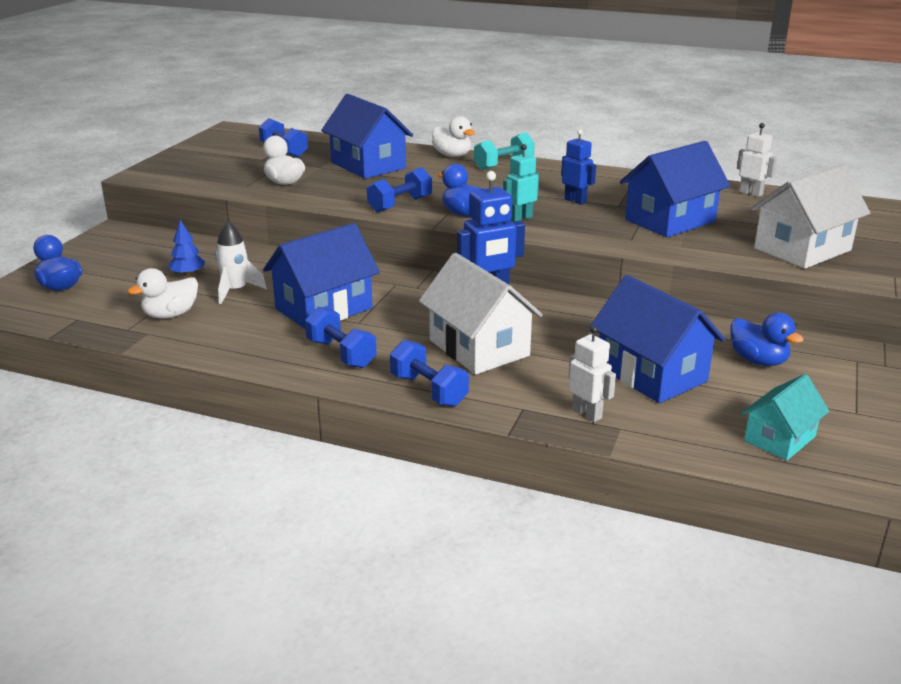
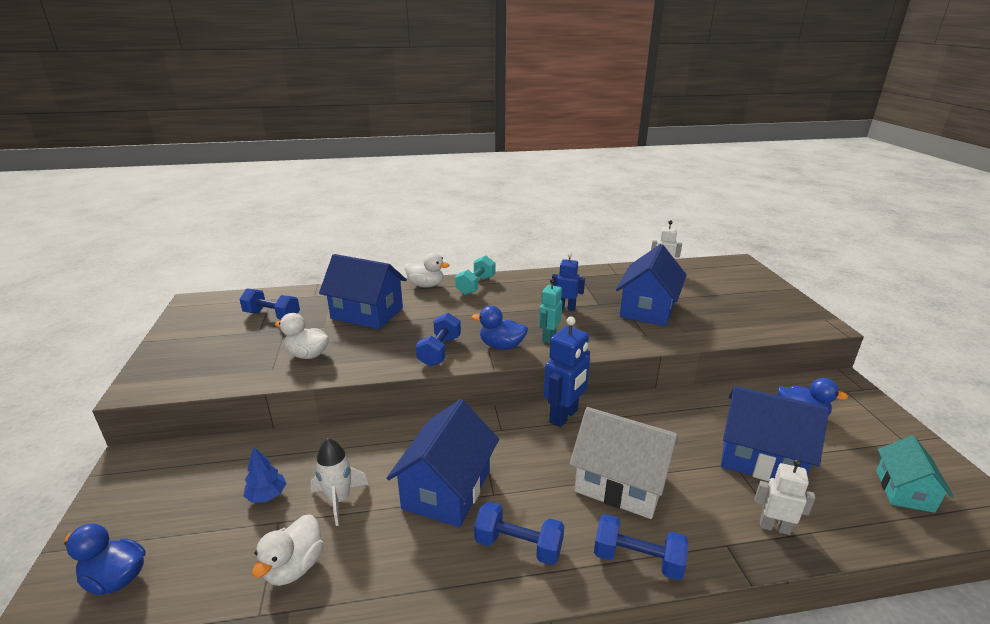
camera: 30 degrees left, 0 degrees up
(802, 249) = (752, 312): white house -> none

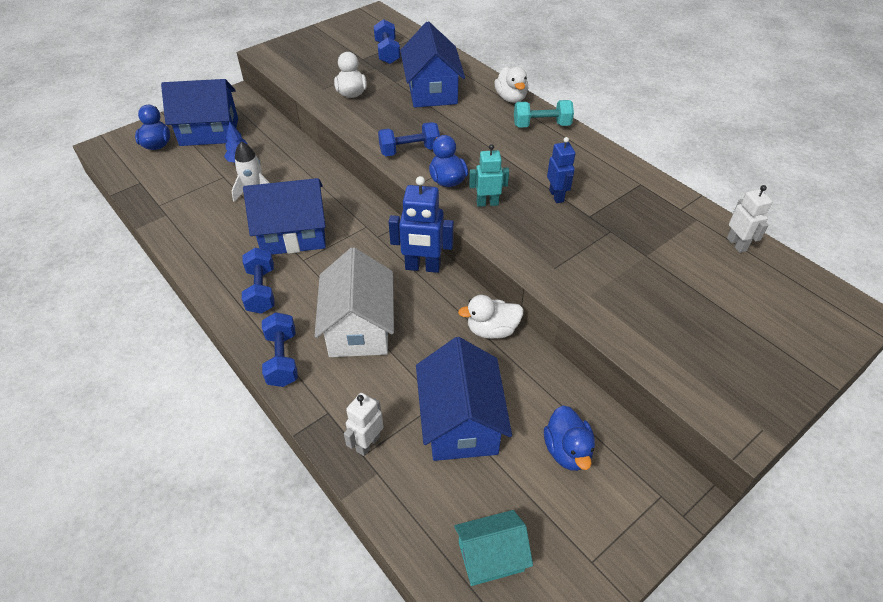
camera: 60 degrees right, 20 degrees up
(294, 567) = (194, 201): white duck -> white duck (492, 330)
(647, 309) = (615, 255): blue house -> blue house (209, 132)
(774, 527) = (367, 443): white robot -> white robot turned 135 degrees counterclockwise

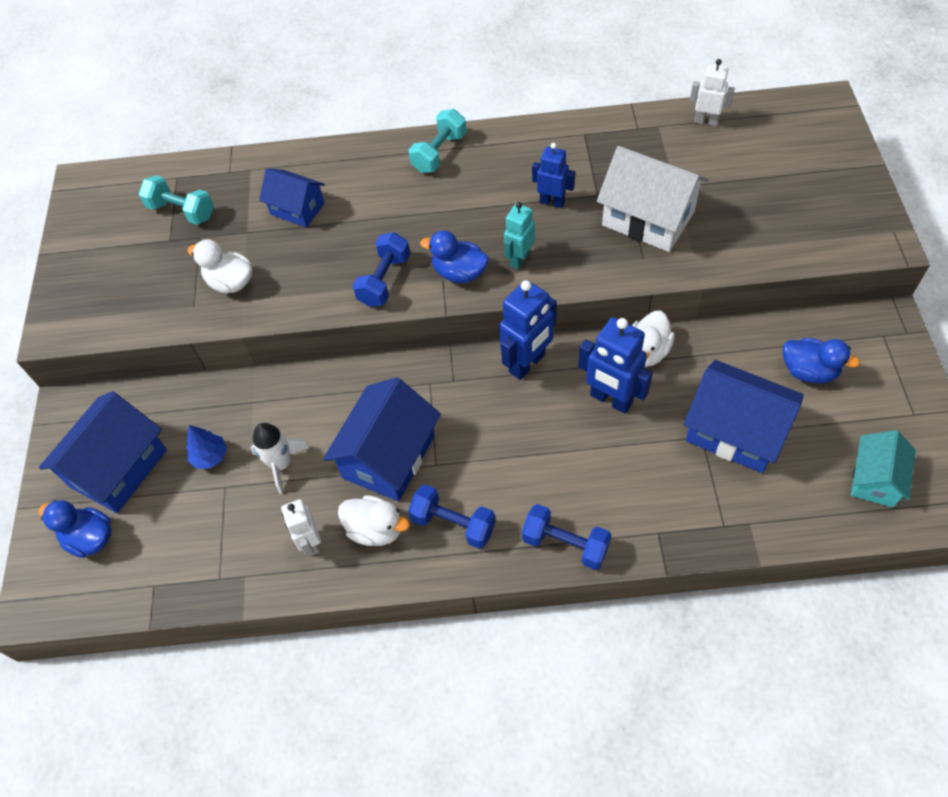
camera: 50 degrees left, 10 degrees up
(359, 328) = (570, 457): white house -> white house (648, 219)
(367, 443) = (714, 516): white robot -> white robot (310, 543)
(387, 52) = (181, 211): blue dumbbell -> turquoise dumbbell
(429, 328) = (611, 399): none -> blue robot
(432, 91) = (297, 209): blue house -> blue house, size x0.61
(511, 98) = (373, 151): white duck -> white duck (375, 529)

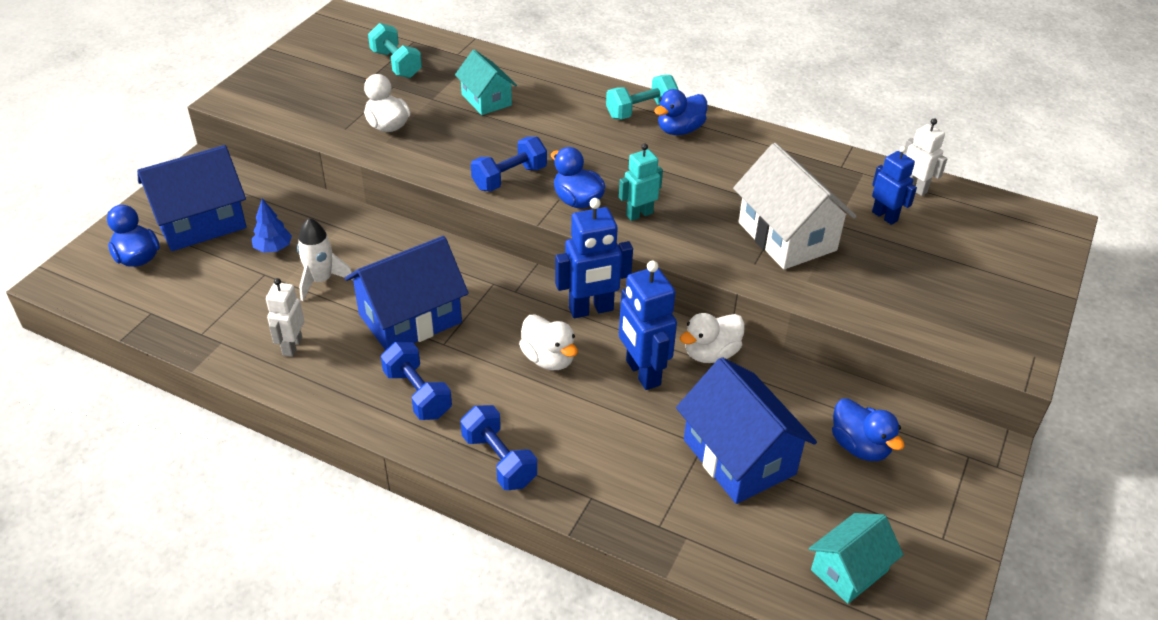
camera: 25 degrees right, 15 degrees down
(297, 209) = (486, 100): blue house -> turquoise house
(375, 529) = (351, 364): white duck -> white duck (548, 359)
(486, 156) = (680, 130): none -> blue duck
(552, 202) = (708, 186): blue robot -> blue robot (885, 216)

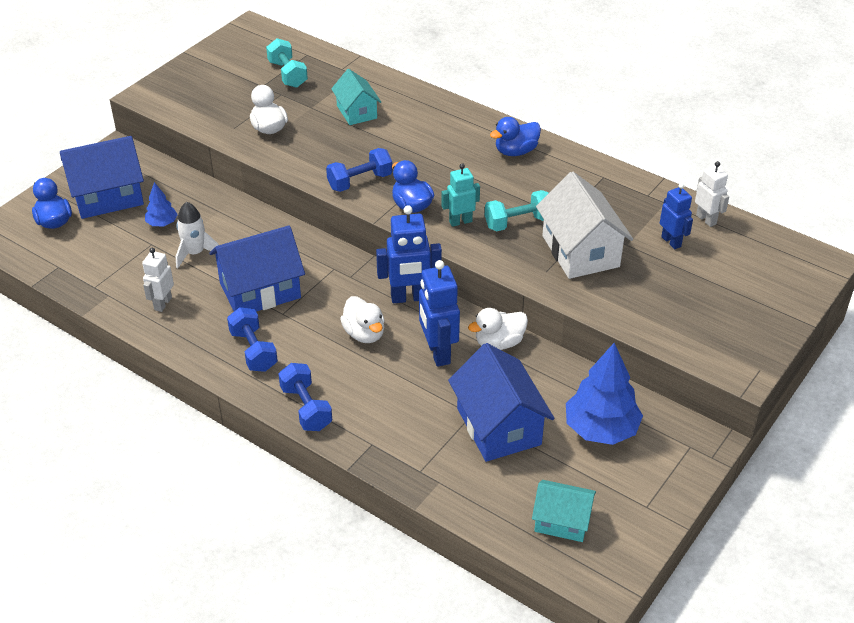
camera: 10 degrees right, 0 degrees up
(641, 111) = (487, 132): turquoise dumbbell -> turquoise dumbbell (518, 222)
(849, 570) = (562, 521): turquoise house -> turquoise house turned 45 degrees clockwise
(859, 446) = (601, 429): blue duck -> blue tree

